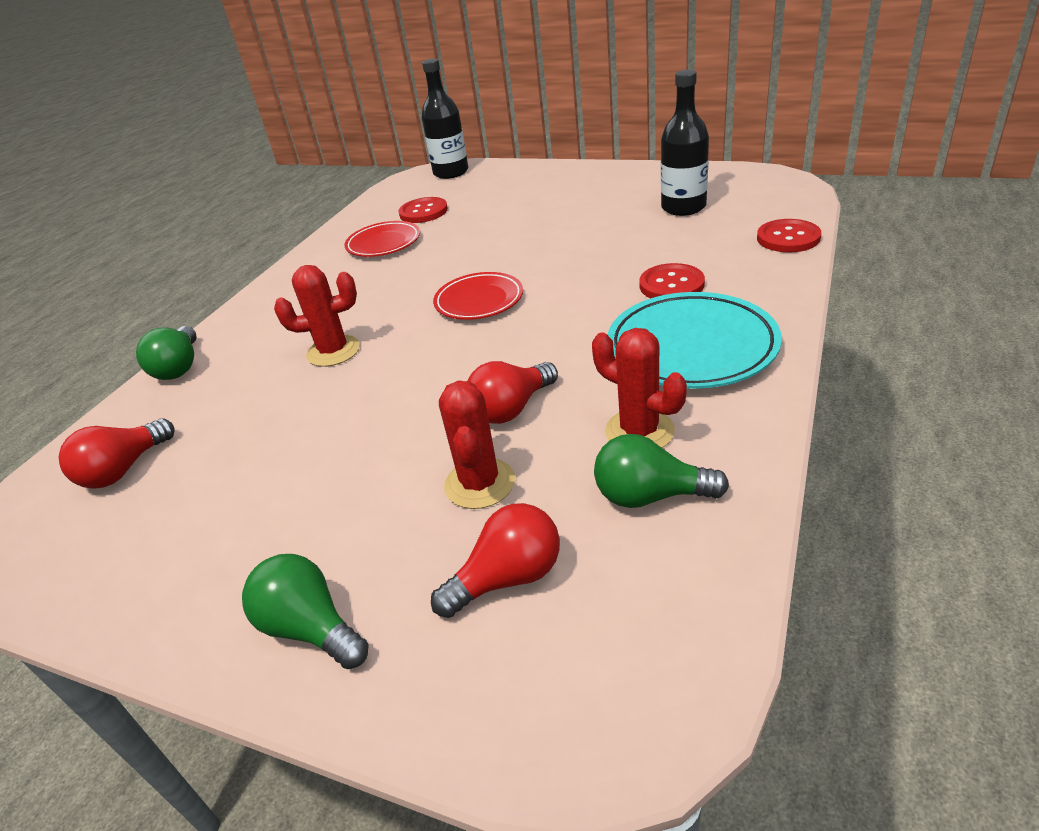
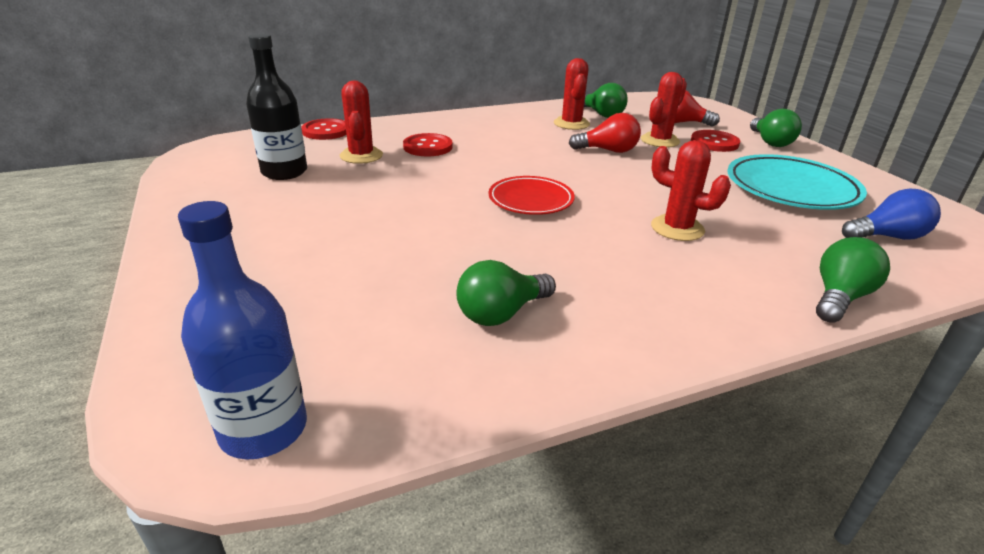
camera: 140 degrees left, 5 degrees down
(124, 470) = (887, 237): red light bulb -> blue light bulb
(383, 243) = (501, 313): red plate -> green light bulb
(411, 183) = (263, 429): none -> blue bottle
(423, 212) = (386, 332): red button -> red button (714, 143)
(451, 172) = (194, 397): black bottle -> none
(686, 245) = (361, 156): none -> red cactus
(691, 347) = (491, 128): turquoise plate -> turquoise plate (791, 189)

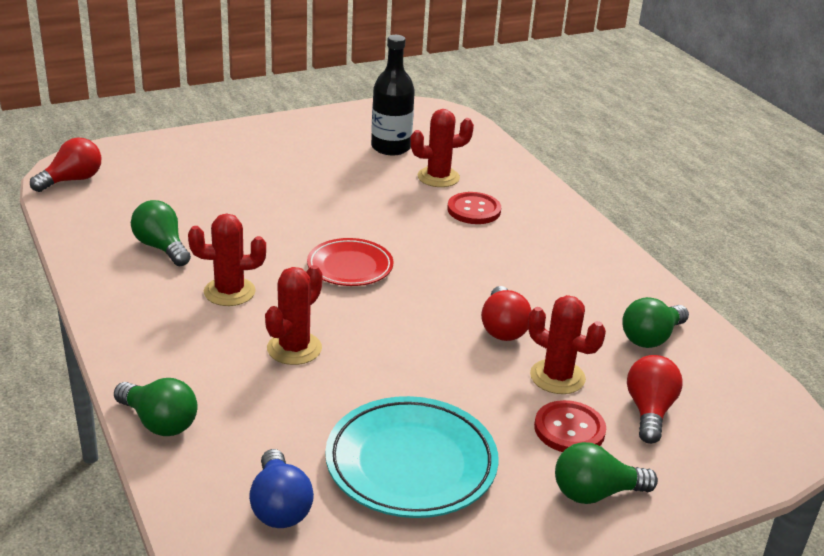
camera: 85 degrees right, 0 degrees up
(263, 429) = (72, 180): blue bottle -> red light bulb
(326, 131) = (498, 155): red button -> none
(571, 124) = (595, 308): red cactus -> red cactus (229, 292)

